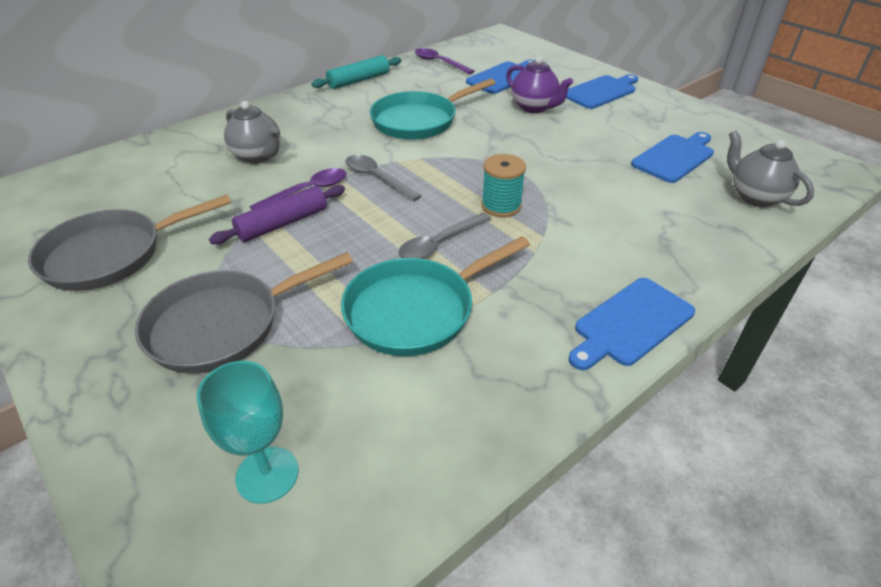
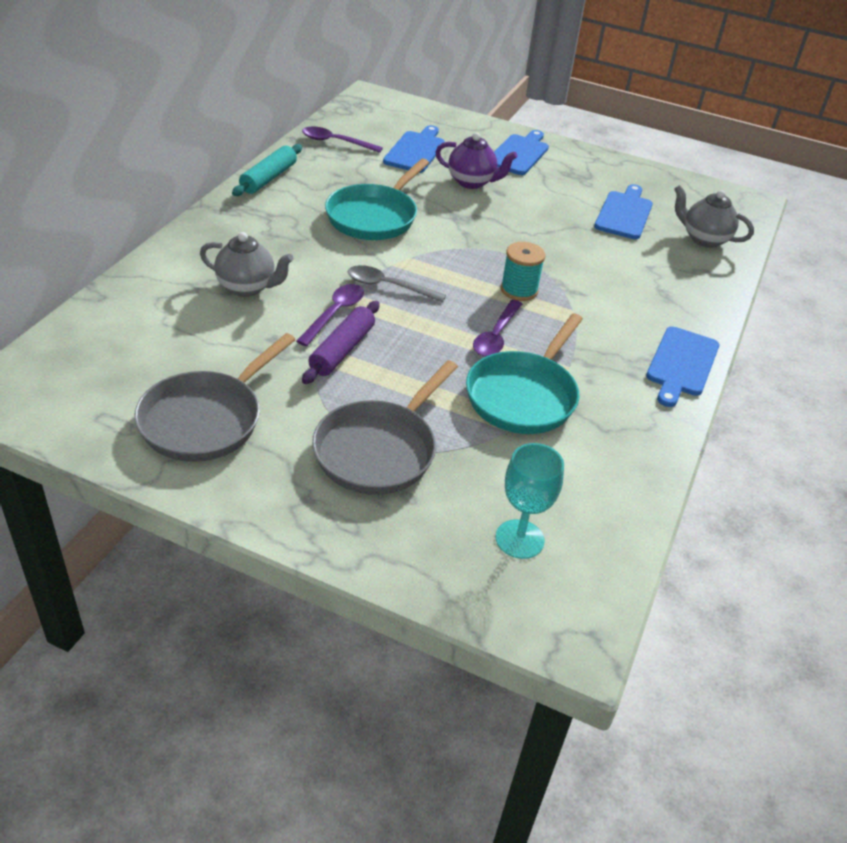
camera: 30 degrees left, 0 degrees up
(439, 244) = (496, 336): grey spoon -> purple spoon

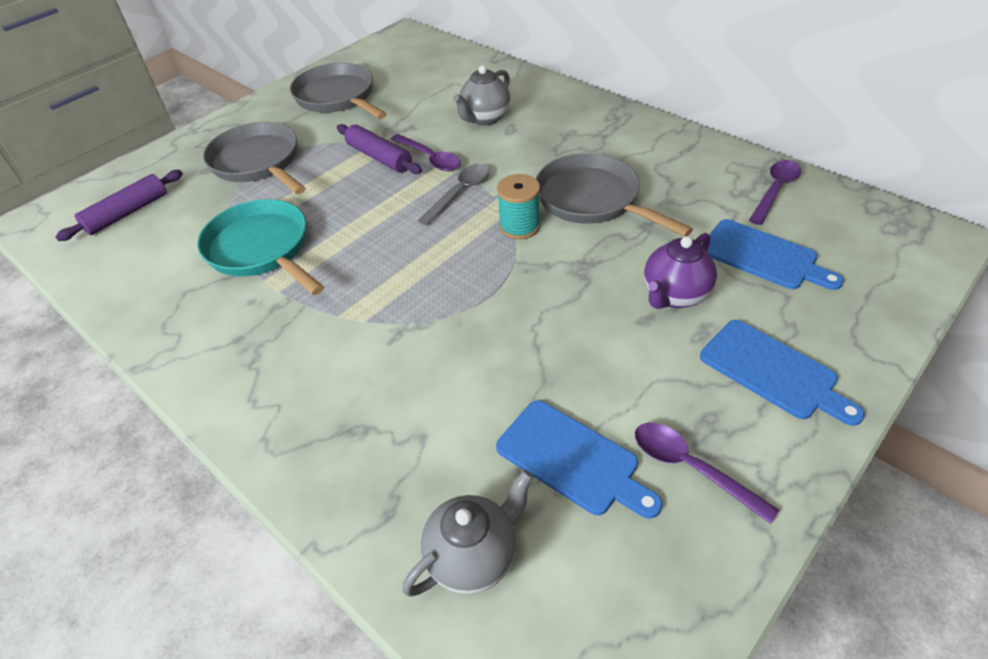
camera: 115 degrees right, 5 degrees up
(268, 178) = (678, 139): turquoise rolling pin -> none
(374, 216) = (592, 200): turquoise pan -> grey pan
(496, 336) = (351, 249): purple spoon -> purple spoon (690, 467)
(519, 290) = (419, 284): turquoise spool -> turquoise spool (519, 226)
(519, 539) = (127, 213): turquoise goblet -> purple rolling pin
(681, 364) = (224, 391): blue cutting board -> none

